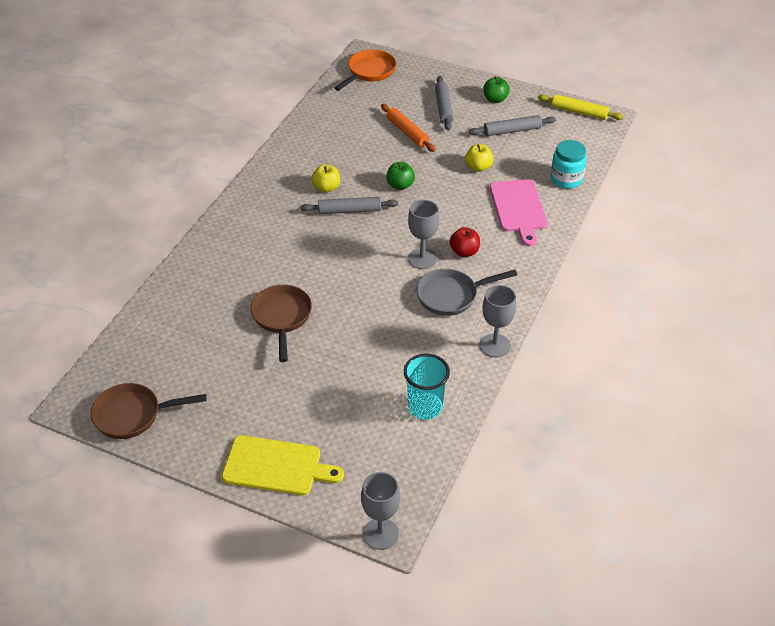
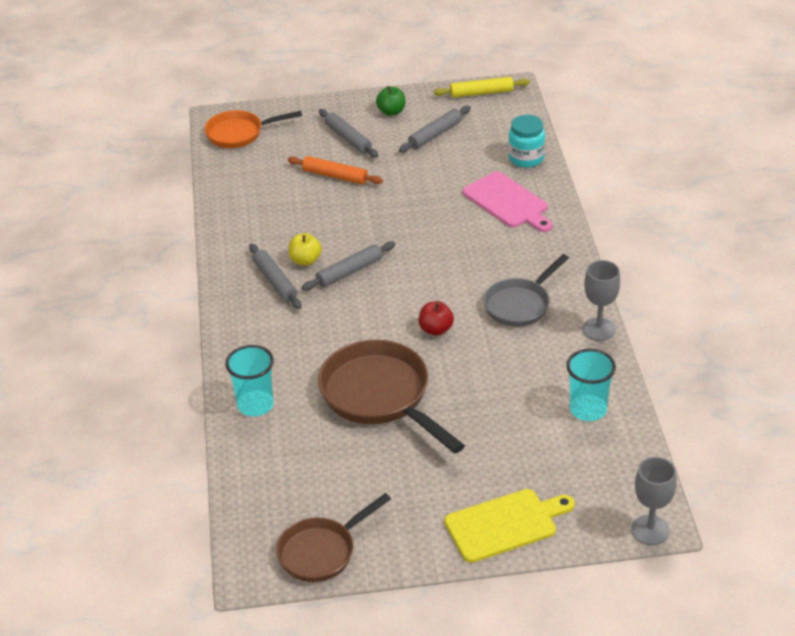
camera: 30 degrees left, 5 degrees down
(192, 281) = (255, 405): none -> turquoise cup
(282, 318) = (380, 396): brown pan -> brown pan, size x1.58
(291, 194) = (275, 281): none -> grey rolling pin
(369, 72) = (239, 133): orange pan -> orange pan turned 105 degrees counterclockwise
(400, 185) = (376, 228): green apple -> none
(422, 259) = (462, 285): grey goblet -> none
(464, 252) = (495, 261): red apple -> red apple (436, 329)
(478, 167) = (435, 180): yellow apple -> none

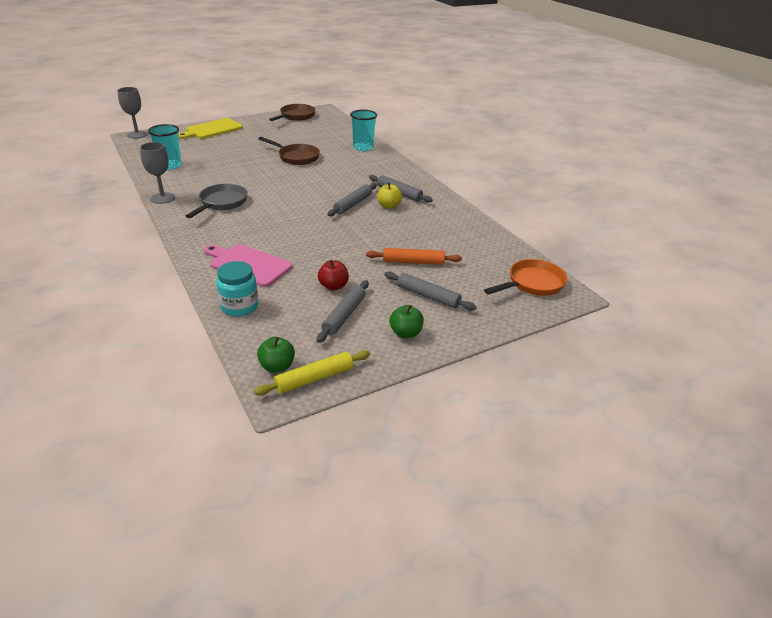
camera: 155 degrees right, 5 degrees down
(380, 396) = (296, 157): brown pan -> brown pan, size x0.63
(436, 329) = (276, 185): red apple -> red apple (333, 286)
(507, 105) = (277, 366): none -> green apple

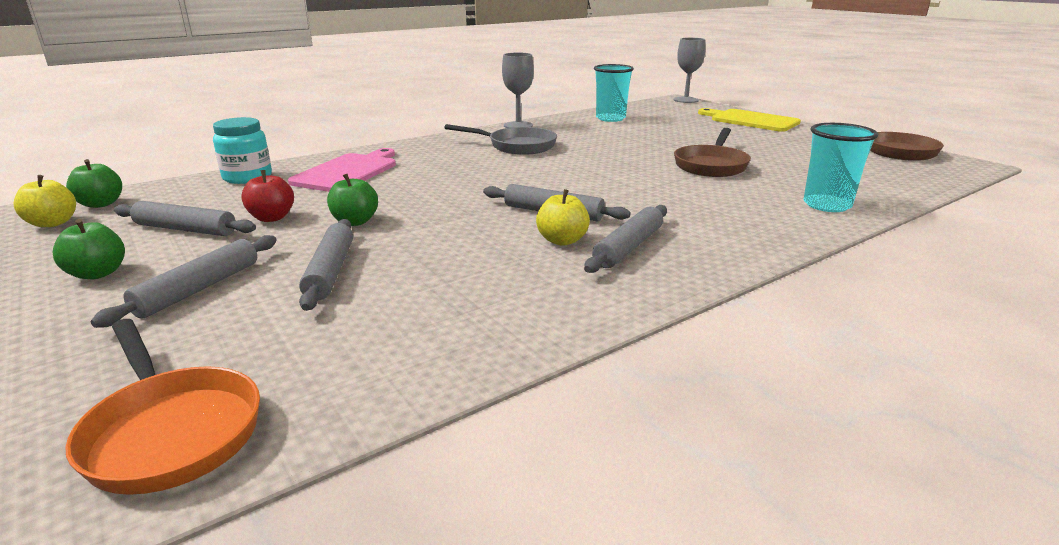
camera: 85 degrees right, 10 degrees down
(314, 378) = (53, 223): yellow rolling pin -> yellow apple
(349, 258) = (355, 222): none -> green apple
(413, 262) = (330, 271): orange rolling pin -> grey rolling pin

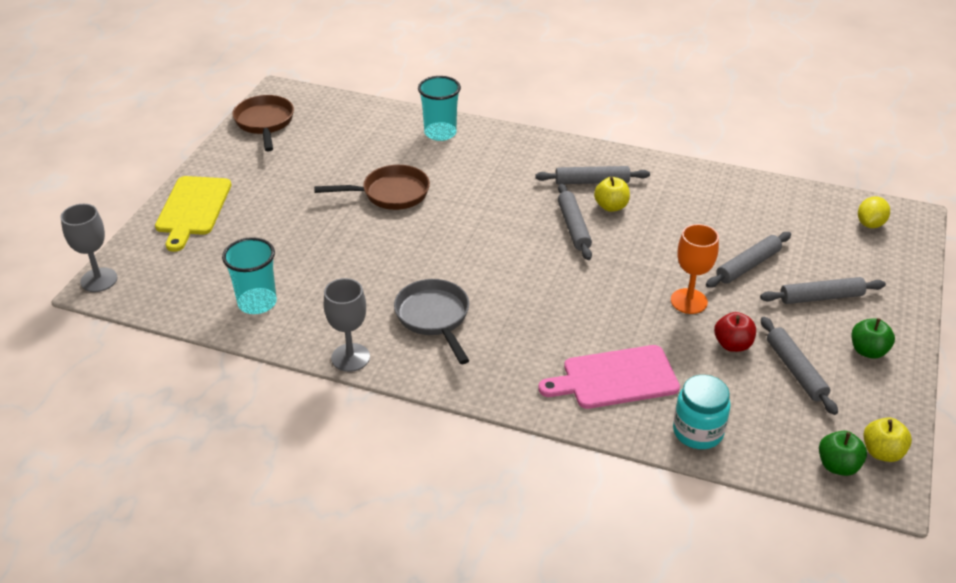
camera: 125 degrees left, 15 degrees up
(171, 431) = (870, 224): orange pan -> yellow lemon
(355, 222) = (689, 301): green apple -> orange goblet

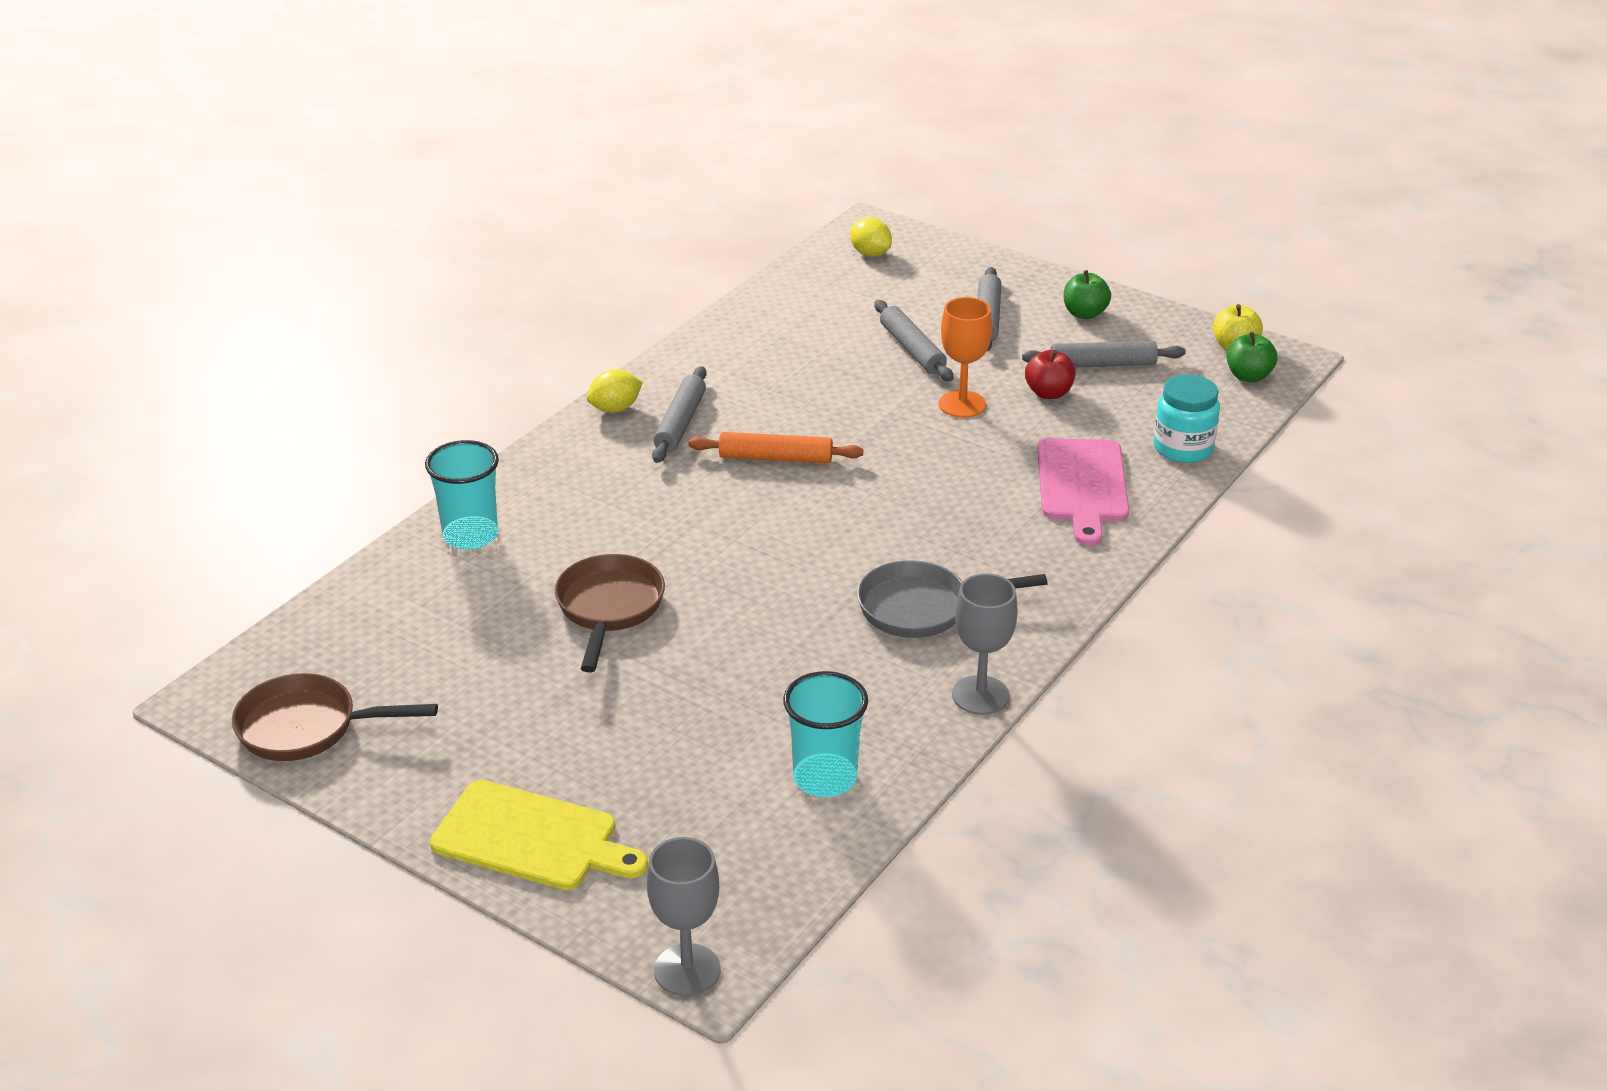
camera: 75 degrees left, 5 degrees down
(573, 227) = (775, 458): grey rolling pin -> orange rolling pin
(593, 154) = (615, 409): none -> yellow lemon
(611, 206) = (745, 419): yellow apple -> none

